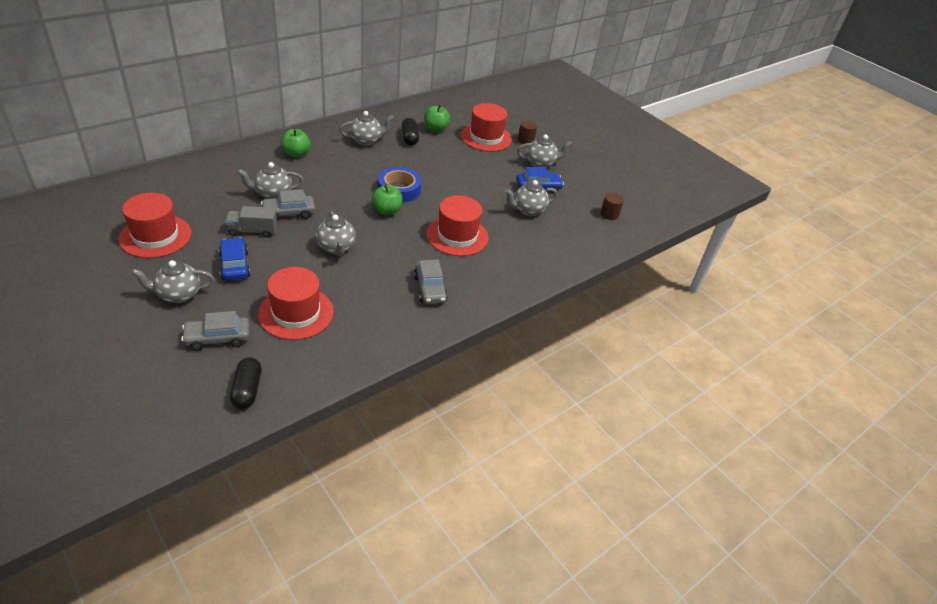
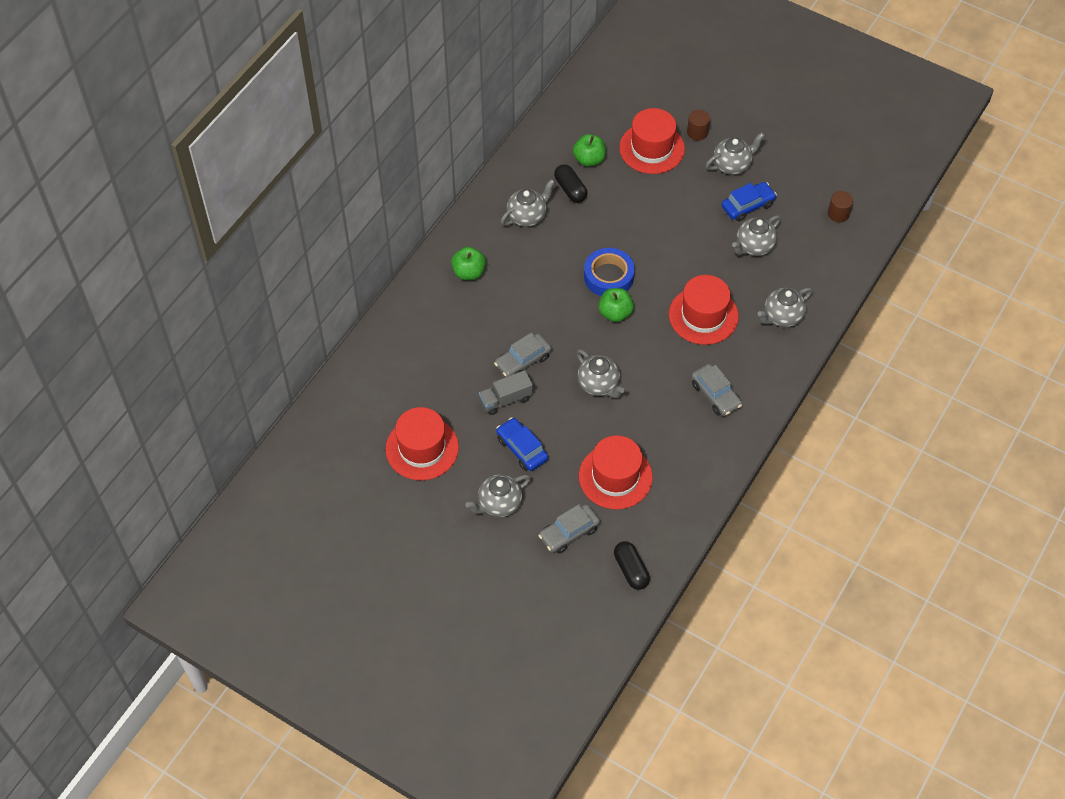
camera: 15 degrees left, 15 degrees up
(273, 194) = (488, 342): grey teapot -> grey teapot (782, 316)

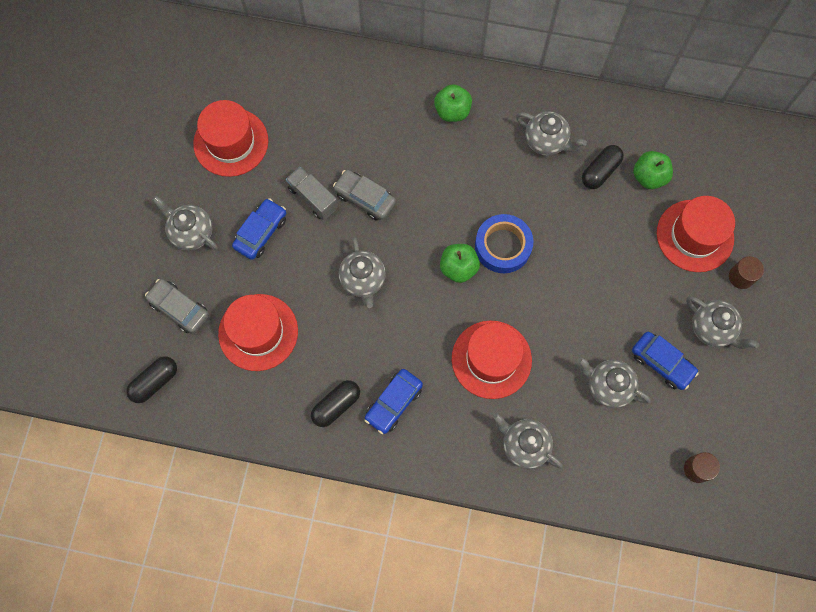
camera: 70 degrees right, 15 degrees up
(599, 384) = (363, 280): grey teapot -> grey teapot turned 45 degrees counterclockwise
(703, 437) = (336, 405): none -> black capsule
(715, 395) = (393, 403): grey car -> blue car

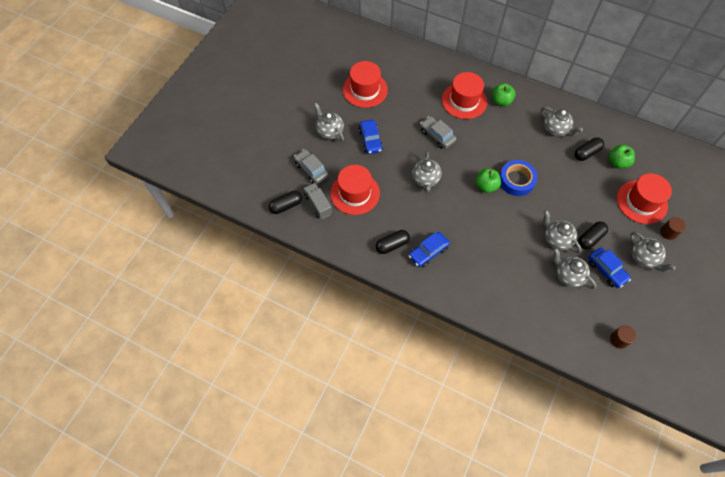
camera: 15 degrees right, 10 degrees down
(261, 232) = (370, 140): blue car -> blue car turned 120 degrees clockwise
(313, 198) = (406, 129): grey truck -> grey truck (318, 205)
(491, 359) = (495, 242): red hat -> red hat (464, 101)
(524, 445) = (506, 297): grey teapot -> grey teapot (556, 239)
(630, 316) = (590, 238): none -> black capsule

